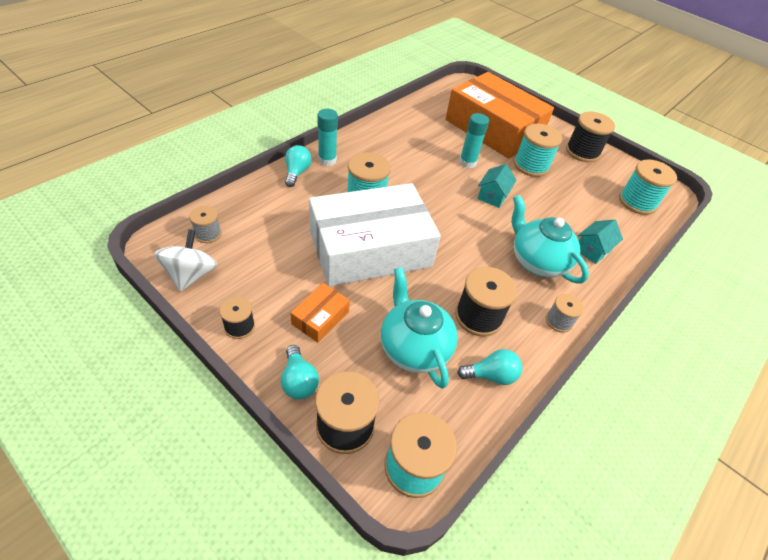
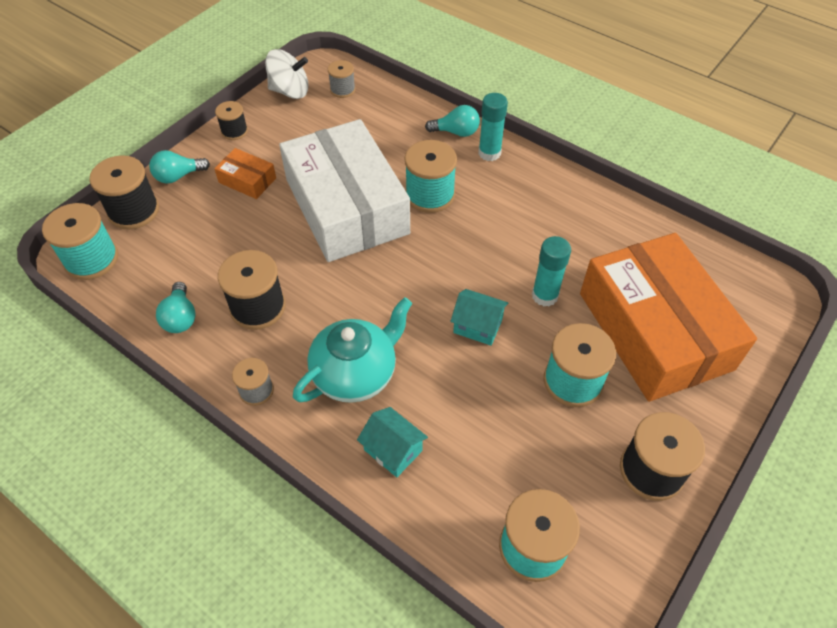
camera: 90 degrees right, 5 degrees up
(413, 347) = (214, 252): turquoise teapot -> none
(493, 128) = (654, 331): orange box -> orange box turned 60 degrees counterclockwise

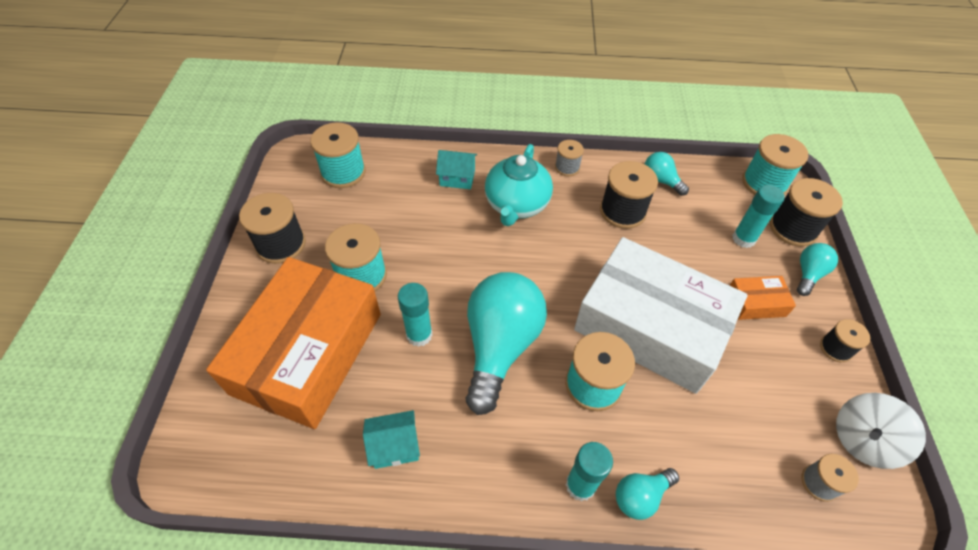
camera: 145 degrees right, 0 degrees up
(186, 225) = (743, 239): none -> turquoise glue stick
(478, 326) = (458, 280): turquoise house -> turquoise house (395, 446)
(480, 253) = (500, 346): none -> turquoise light bulb
(654, 331) = (308, 353): orange box -> orange box turned 75 degrees clockwise

